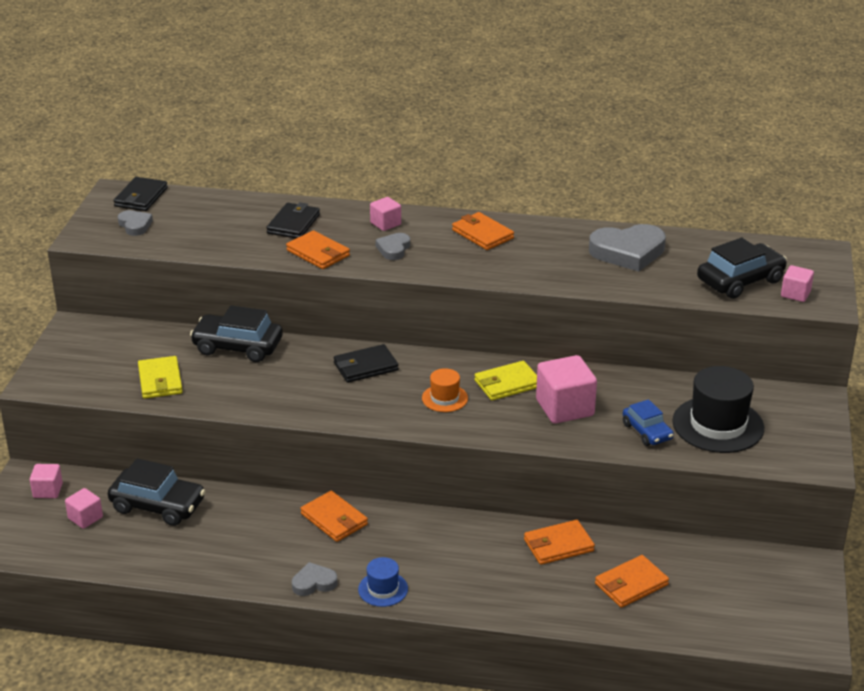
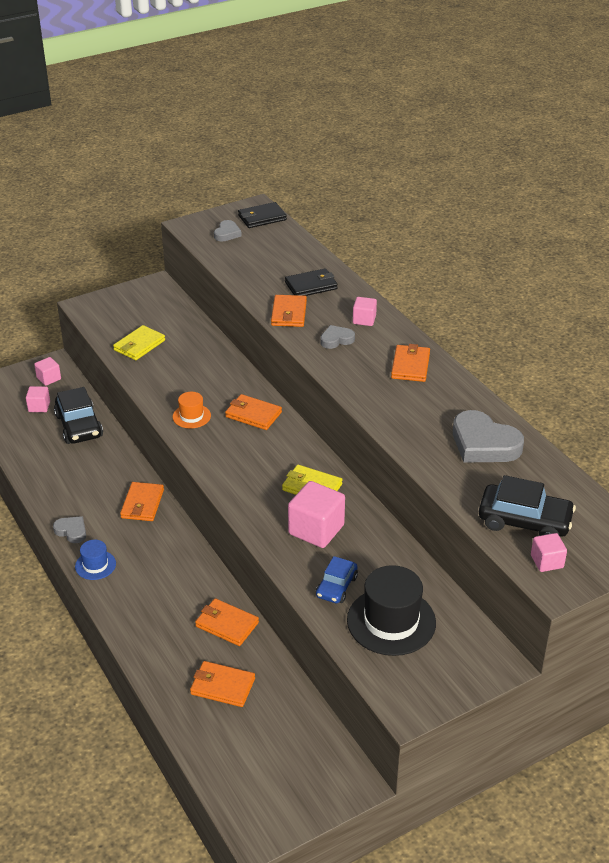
camera: 50 degrees right, 5 degrees up
(237, 347) = (210, 353): black car -> none
(365, 367) = (253, 414): black wallet -> orange wallet
(444, 398) = (259, 468): orange hat -> orange hat (191, 416)

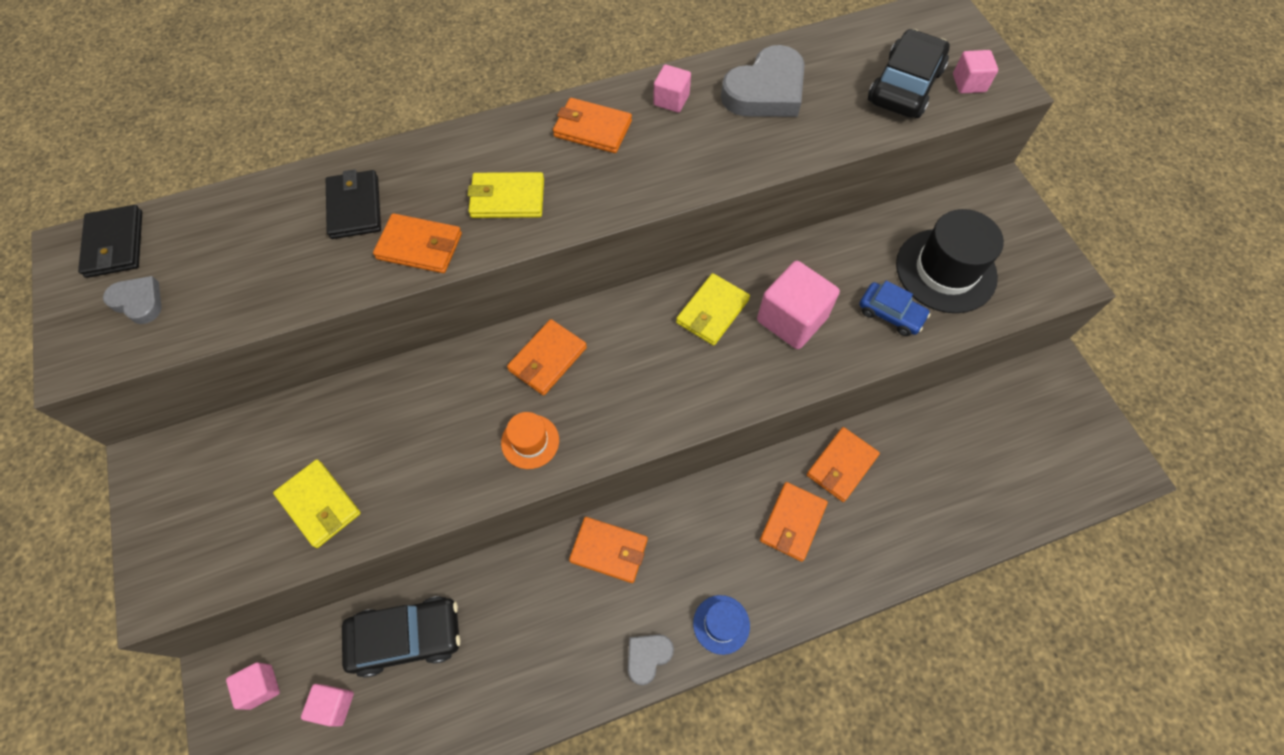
camera: 80 degrees left, 25 degrees up
(222, 686) = (936, 481): orange wallet -> orange wallet (792, 522)
(336, 339) = (507, 198): grey heart -> yellow wallet
(364, 320) = (469, 159): pink cube -> pink cube (671, 100)

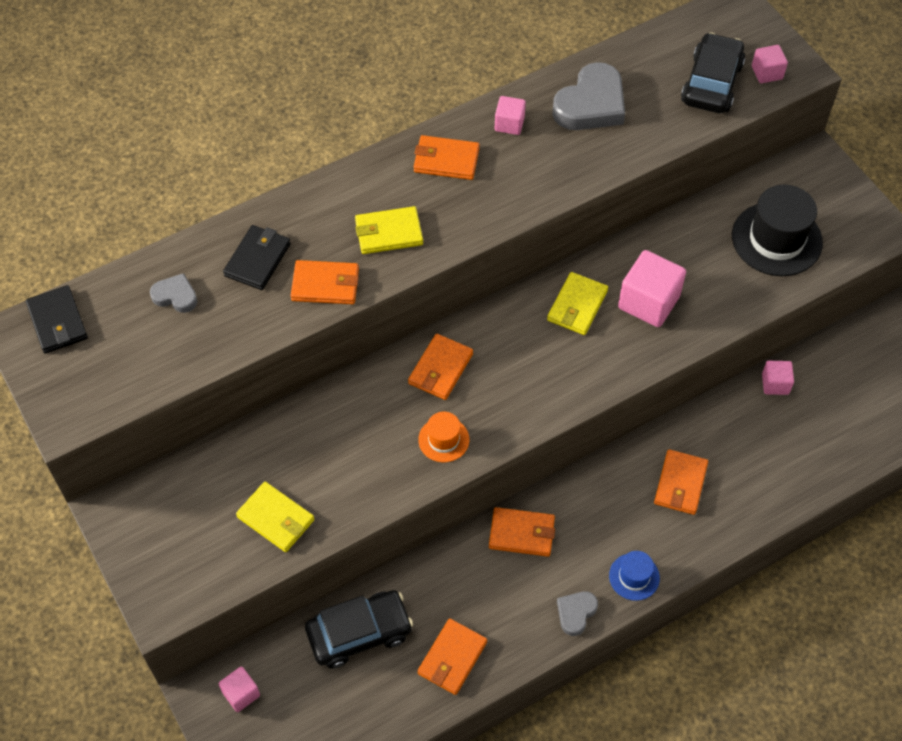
camera: 10 degrees left, 5 degrees down
(139, 302) = (99, 366): grey heart -> grey heart (175, 296)
(334, 705) = (311, 697): pink cube -> pink cube (775, 384)
(355, 207) = (257, 259): black wallet -> black wallet turned 45 degrees clockwise
(841, 465) = (715, 429): orange wallet -> orange wallet (452, 658)
(890, 314) = (734, 284): blue car -> none

